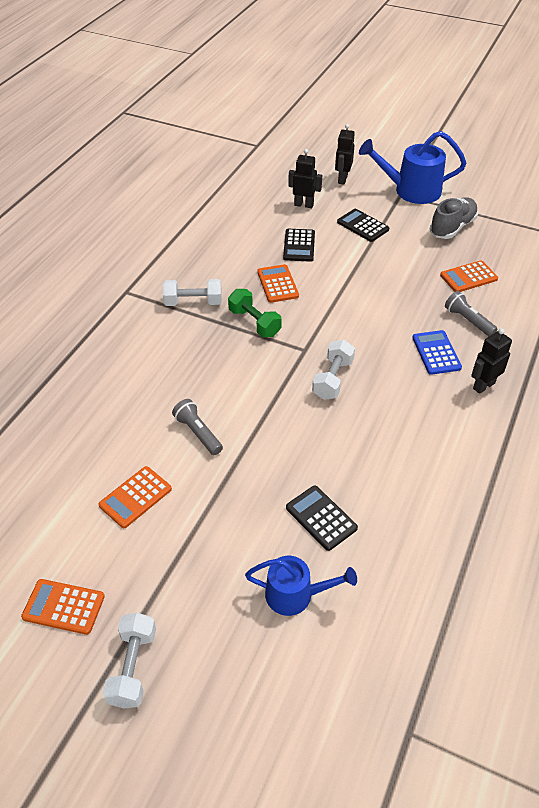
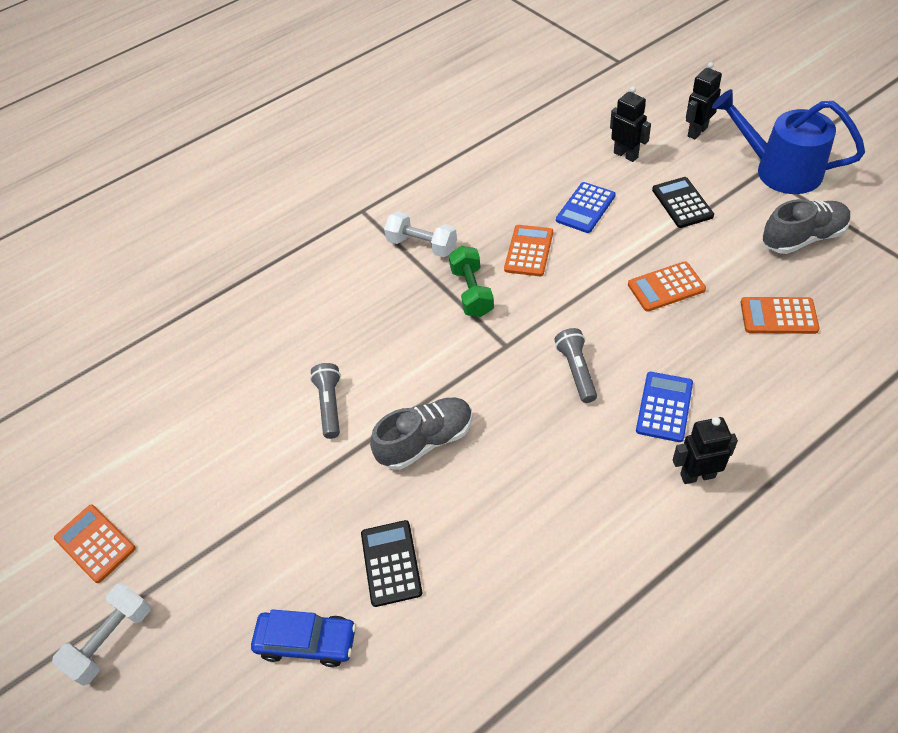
camera: 35 degrees right, 5 degrees up
(135, 497) = (227, 454): orange calculator -> orange calculator (666, 287)
(290, 430) = (426, 441): none -> grey shoe
(295, 594) = (307, 641): blue watering can -> blue car
(299, 246) = (585, 208): black calculator -> blue calculator
(332, 379) = (514, 395): white dumbbell -> none
(468, 321) = (736, 377): grey flashlight -> grey flashlight (576, 371)

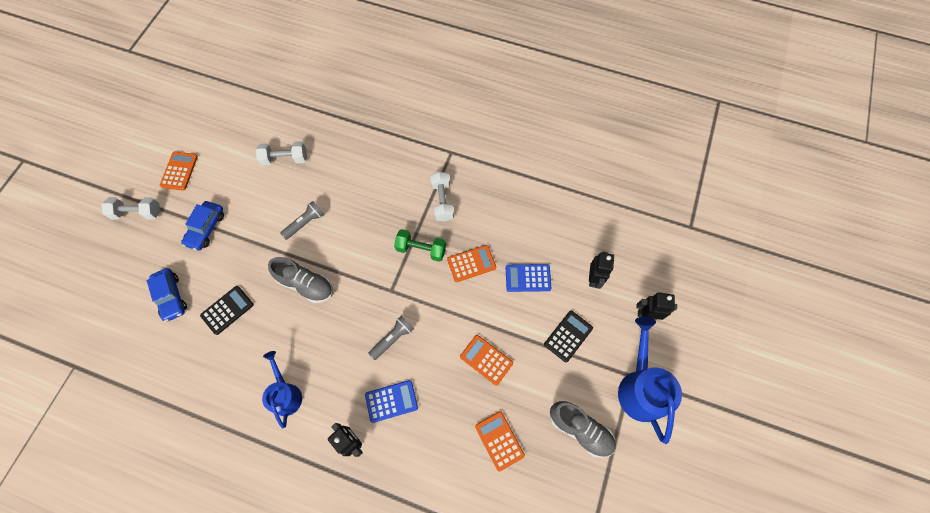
camera: 50 degrees right, 15 degrees up
(208, 390) = (285, 159): none -> white dumbbell
(230, 541) = (206, 229): none -> blue car
(472, 292) = (421, 249): green dumbbell -> green dumbbell turned 60 degrees clockwise
(579, 533) = (285, 394): none -> blue watering can

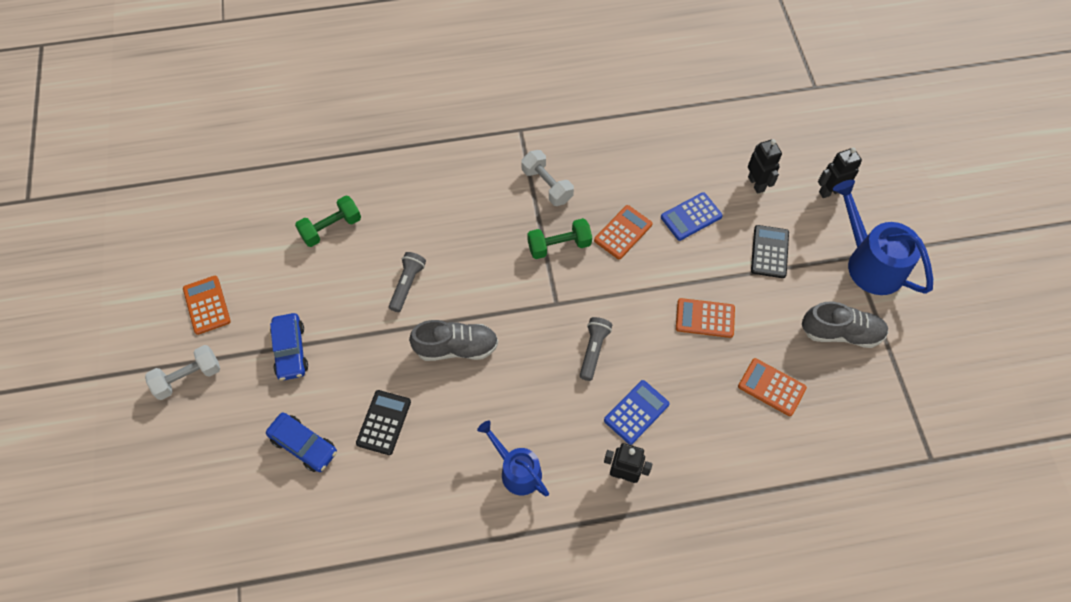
camera: 30 degrees left, 5 degrees down
(285, 159) = (331, 228): white dumbbell -> green dumbbell

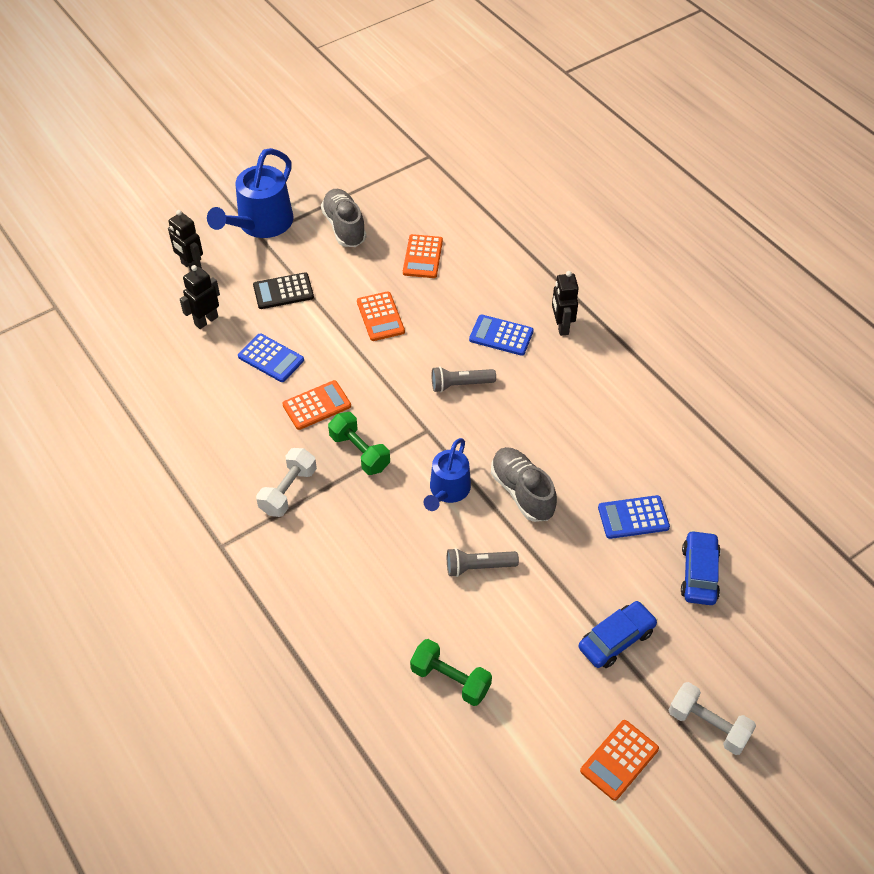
camera: 115 degrees left, 10 degrees down
(383, 422) = (633, 517): black calculator -> blue calculator
(517, 470) = (607, 398): blue watering can -> blue watering can (448, 490)
(623, 232) = (316, 405): orange calculator -> orange calculator turned 135 degrees clockwise

